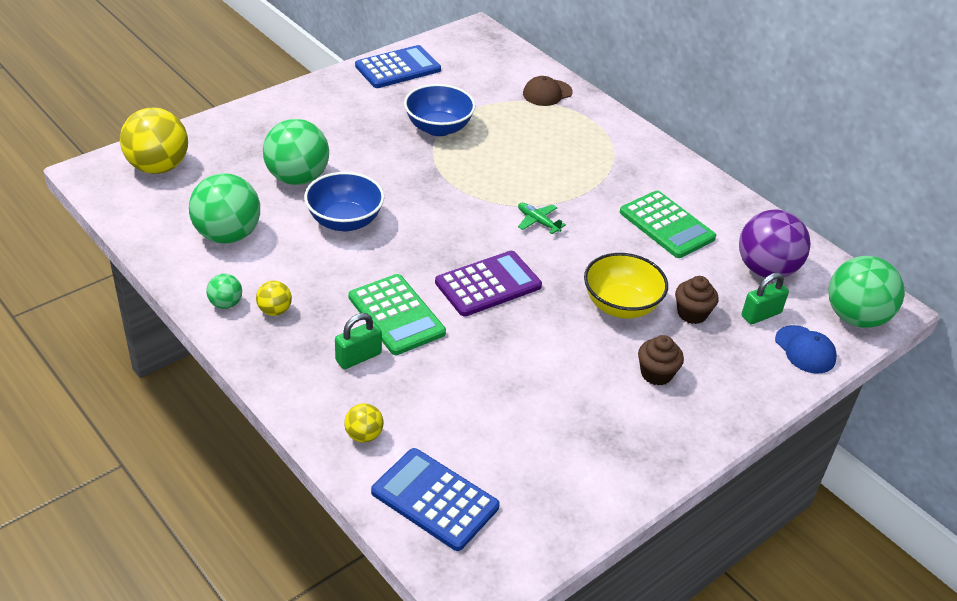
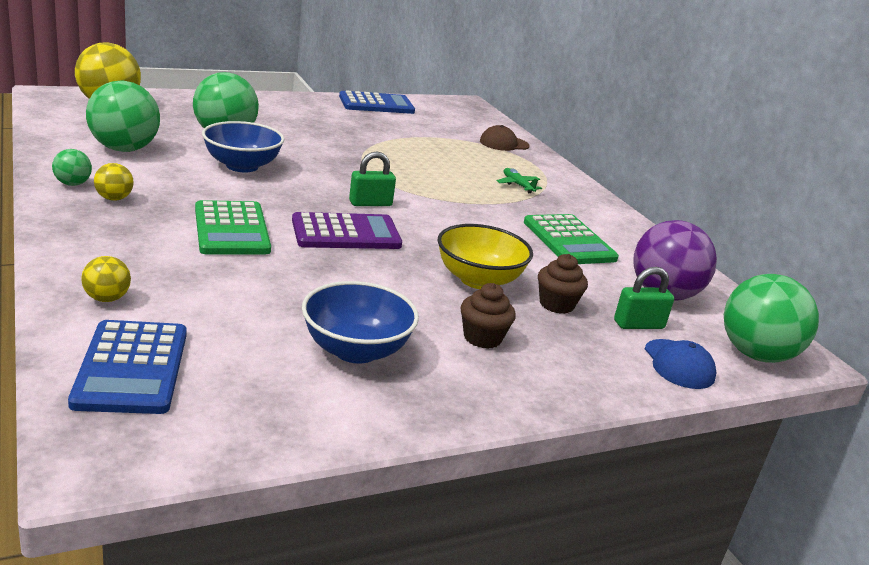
camera: 15 degrees right, 15 degrees down
(358, 357) = (162, 246): green padlock -> green padlock (370, 203)
(435, 499) = (131, 367): blue calculator -> blue calculator turned 150 degrees counterclockwise
(438, 128) = (383, 139): blue bowl -> blue bowl (355, 350)
(538, 221) = (433, 208): green plane -> green plane (518, 185)

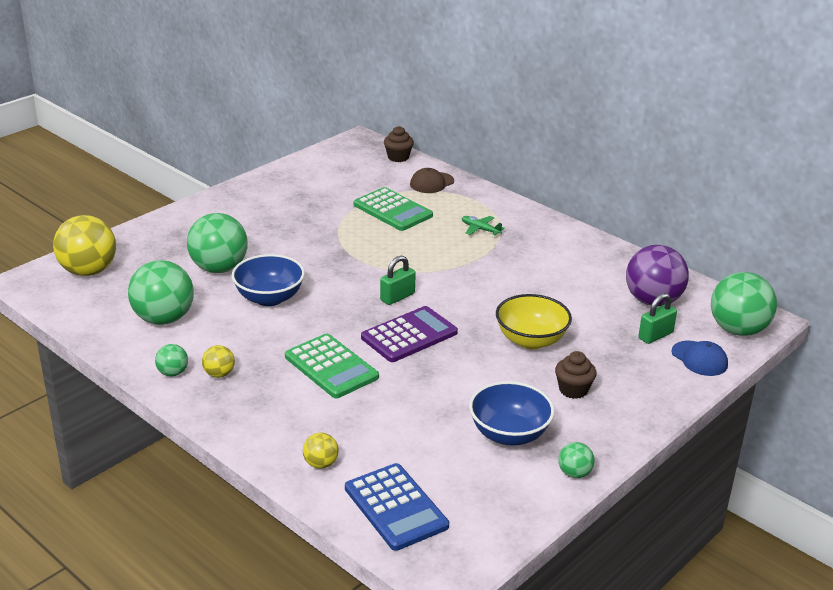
camera: 20 degrees left, 5 degrees up
(376, 104) = (293, 175): blue calculator -> none
(394, 418) = (574, 473): none -> green ball
(556, 304) = (595, 340): brown cupcake -> brown cupcake (398, 157)
(568, 241) = (558, 275): green calculator -> green calculator (392, 210)

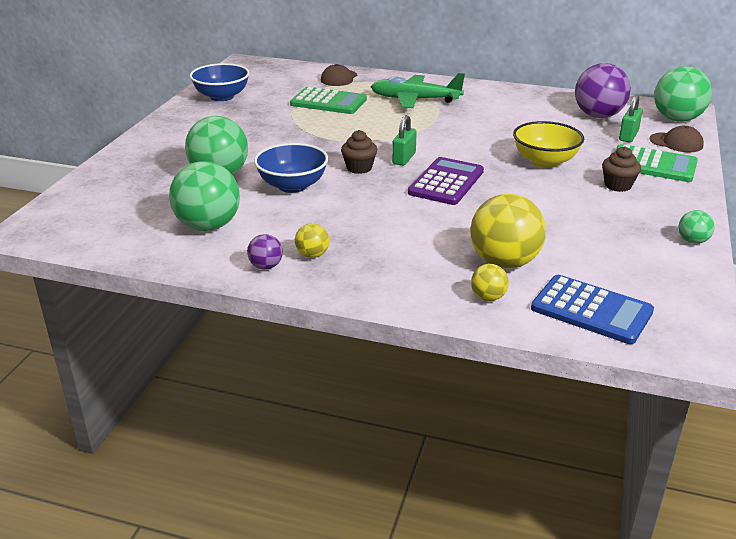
camera: 25 degrees left, 0 degrees up
(88, 271) = (87, 207): yellow ball -> yellow ball (504, 262)
(173, 373) = (266, 266): green ball -> purple ball
(331, 367) = (408, 222): green calculator -> green calculator (653, 165)
(398, 157) = (291, 67): brown cupcake -> brown cupcake (359, 168)
(480, 229) = (415, 99): green plane -> green plane, size x2.16
(509, 434) = (610, 229): blue bowl -> blue bowl (222, 97)
(699, 358) = (676, 143): blue cap -> brown cap

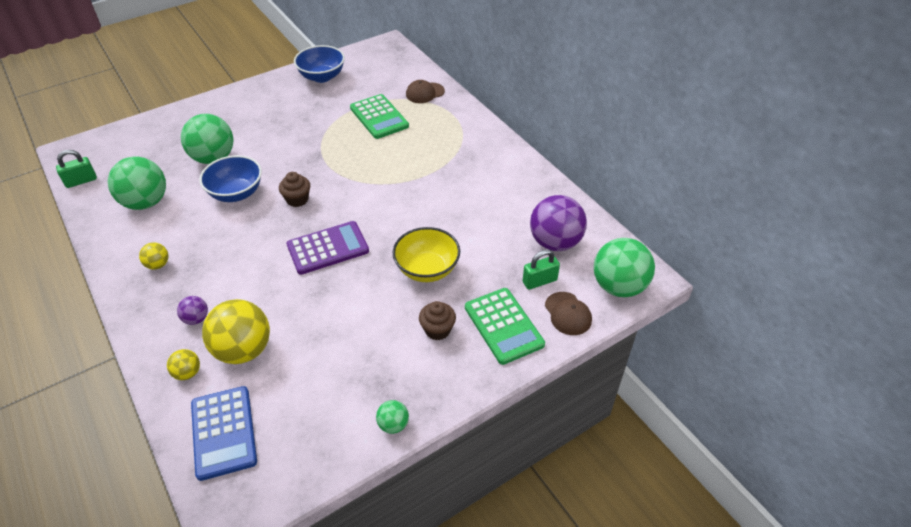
camera: 40 degrees right, 15 degrees up
(266, 266) = (124, 258): purple ball -> purple ball (196, 319)
(404, 158) = (338, 207): green padlock -> green padlock (81, 181)
(415, 99) = (441, 145): green plane -> none

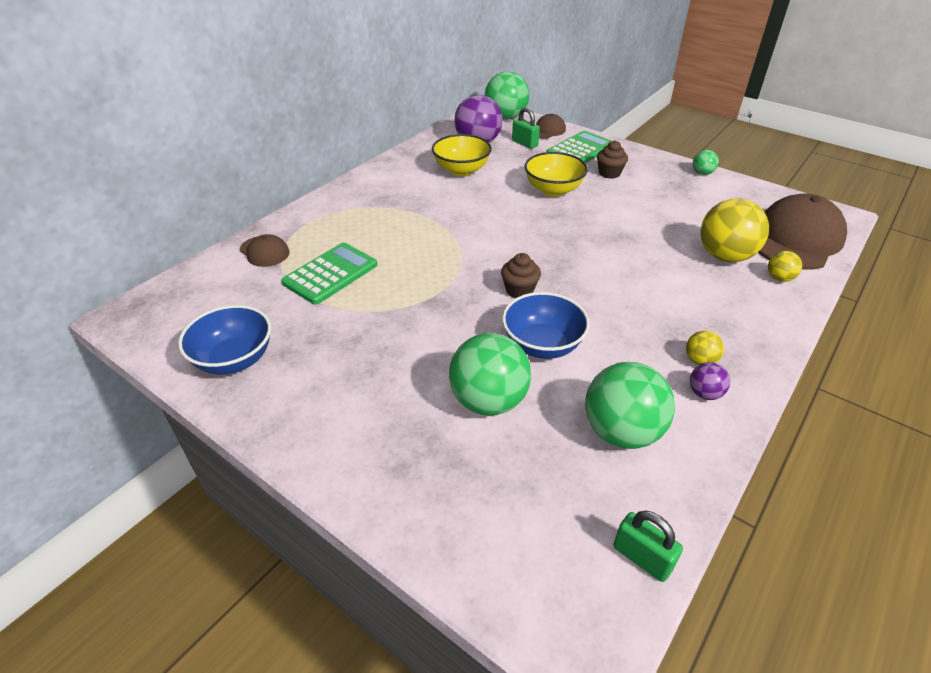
camera: 110 degrees left, 5 degrees down
(196, 319) = (728, 298): purple ball -> purple ball (704, 393)
(223, 432) = (796, 239): blue calculator -> brown cap
(328, 248) = (573, 247): purple calculator -> none
(498, 215) = (461, 170): none -> yellow bowl

